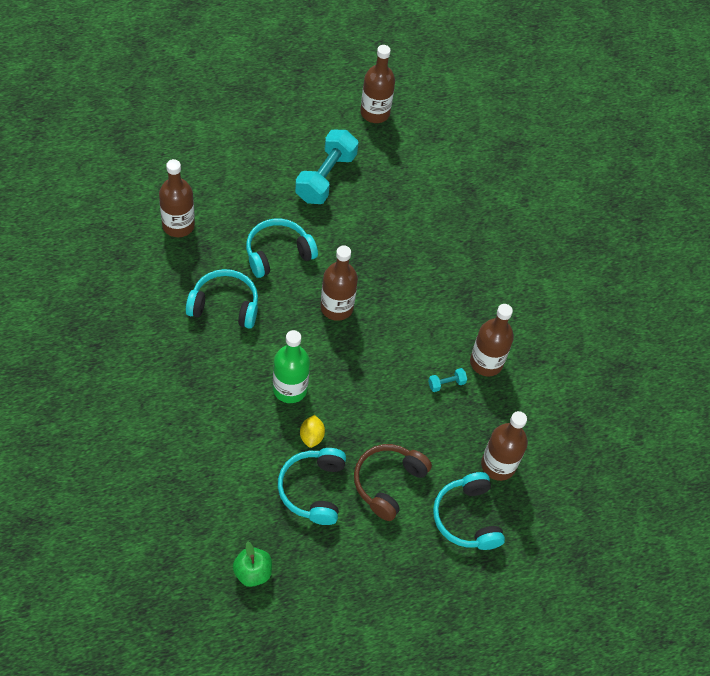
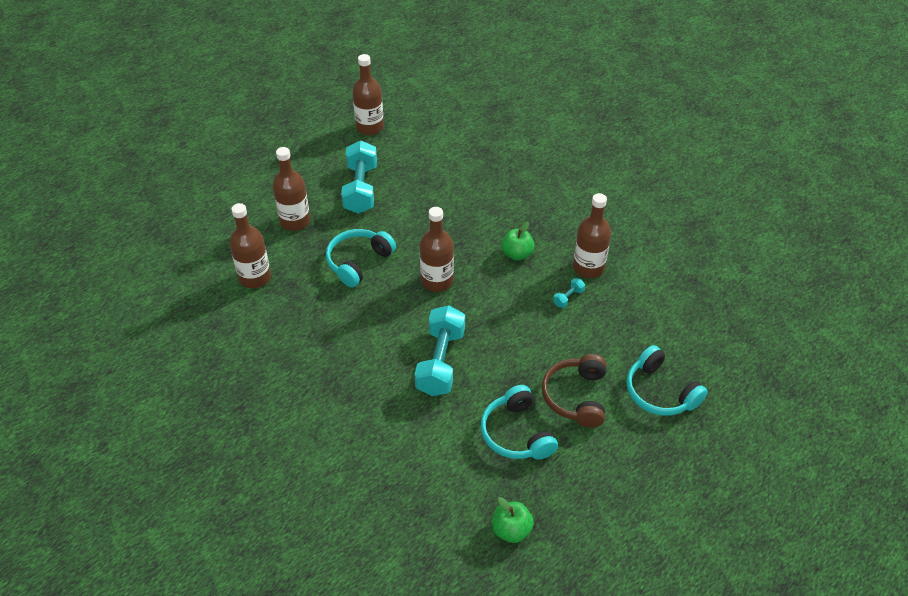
camera: 20 degrees left, 10 degrees down
(225, 305) = (338, 322): turquoise headphones -> none
(290, 389) = (440, 362): green bottle -> turquoise dumbbell
(311, 436) = (485, 391): yellow lemon -> none
(428, 316) = (517, 254): none -> green apple
(498, 465) = (654, 339): brown bottle -> brown bottle (295, 221)

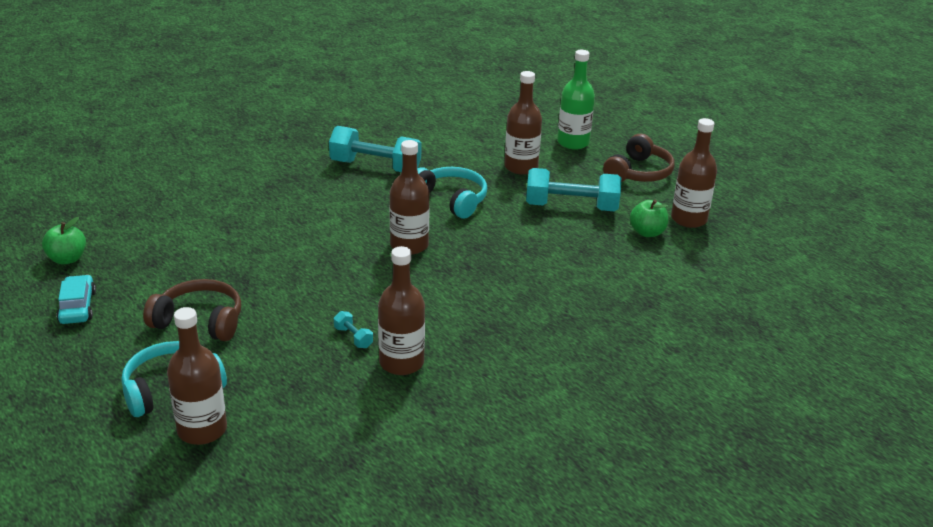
camera: 95 degrees right, 15 degrees down
(245, 190) = (573, 143): none -> green bottle
(255, 277) = (442, 145): brown bottle -> brown bottle (202, 430)
(298, 151) = (638, 172): none -> brown headphones
(440, 362) = (291, 238): turquoise dumbbell -> turquoise dumbbell (375, 167)
(516, 433) = (174, 275): turquoise headphones -> none
(517, 254) = (440, 306): green apple -> green apple (647, 232)
(582, 492) = (77, 307): none -> turquoise car

